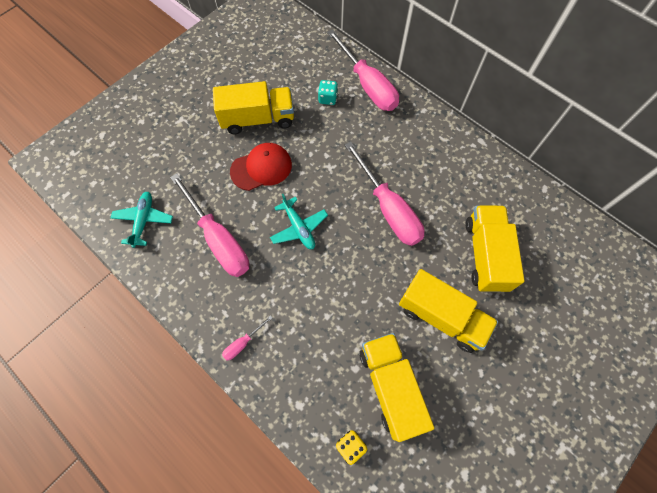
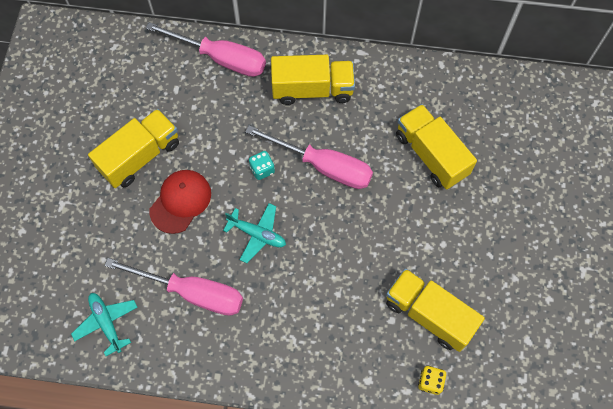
camera: 35 degrees left, 0 degrees up
(243, 343) = (284, 365): pink screwdriver -> none
(327, 99) = (192, 95): turquoise dice -> turquoise dice (262, 169)
(441, 316) = (430, 231): yellow truck -> yellow truck (312, 89)

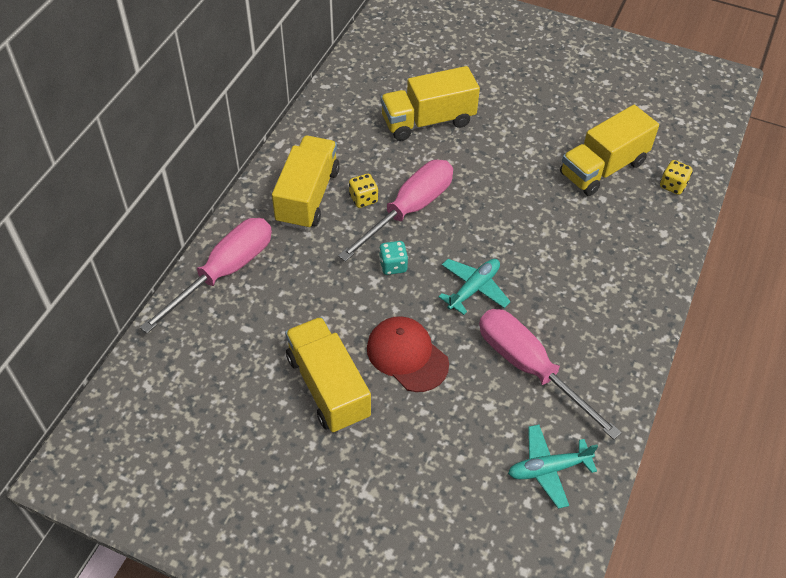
camera: 75 degrees left, 15 degrees down
(192, 292) = (529, 368): pink screwdriver -> pink screwdriver turned 75 degrees counterclockwise
(323, 129) = (363, 199): none -> yellow dice

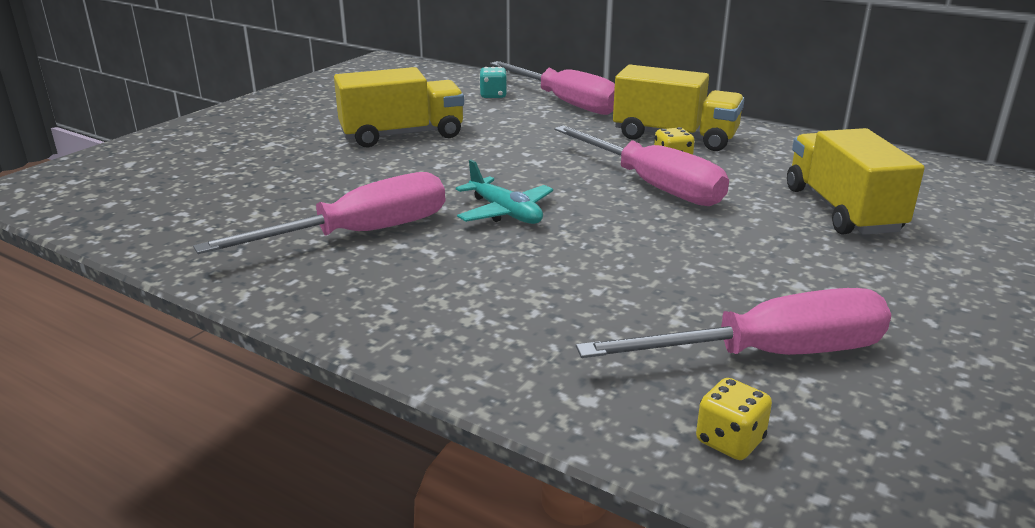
camera: 100 degrees right, 25 degrees down
(393, 266) = (557, 171): turquoise dice -> turquoise dice (493, 95)
(407, 355) = (420, 170): red cap -> none
(548, 469) = (210, 229): turquoise plane -> none
(603, 168) = (768, 355): yellow truck -> pink screwdriver

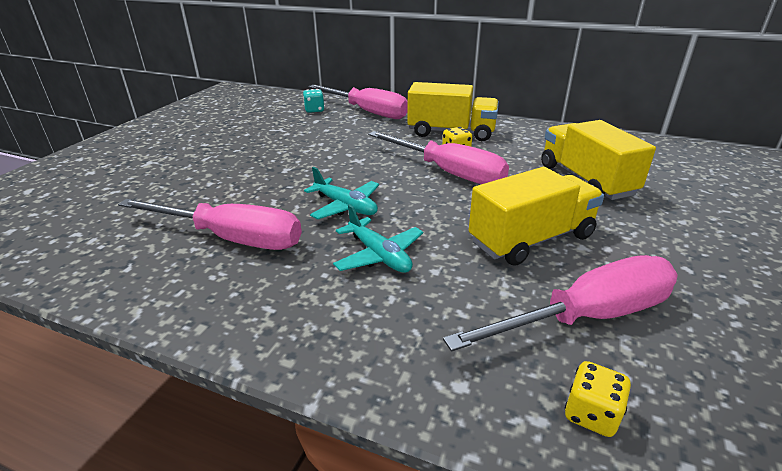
camera: 10 degrees left, 5 degrees up
(359, 234) = (231, 238): pink screwdriver -> pink screwdriver turned 60 degrees clockwise
(402, 135) = (252, 147): yellow truck -> yellow truck (531, 239)
(532, 268) = (379, 255): none -> turquoise plane

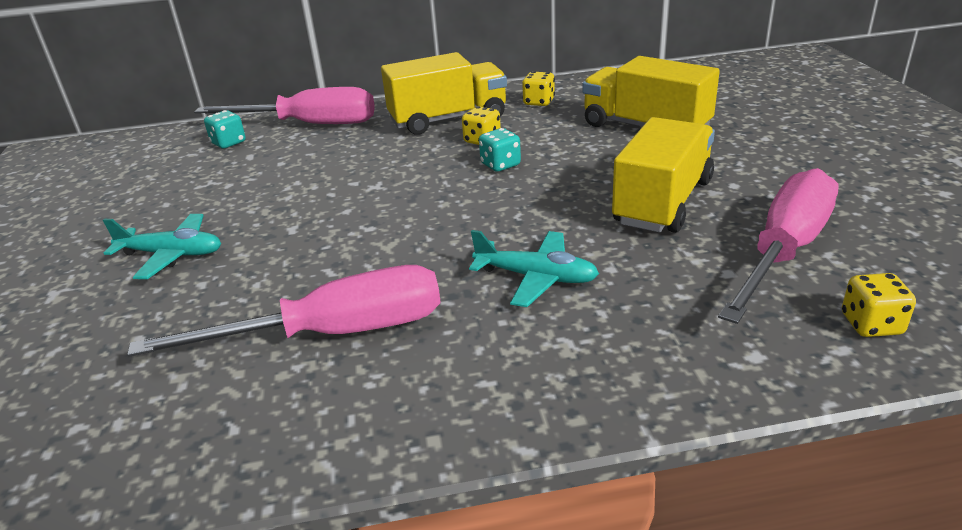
camera: 30 degrees left, 0 degrees up
(345, 206) = (430, 242): turquoise plane -> turquoise plane (172, 255)
(448, 172) = (500, 165): pink screwdriver -> turquoise dice
(526, 139) = (539, 102): none -> yellow dice

